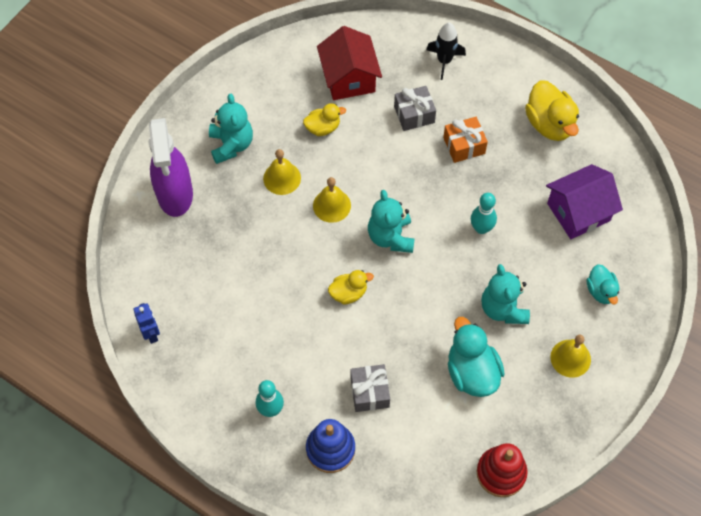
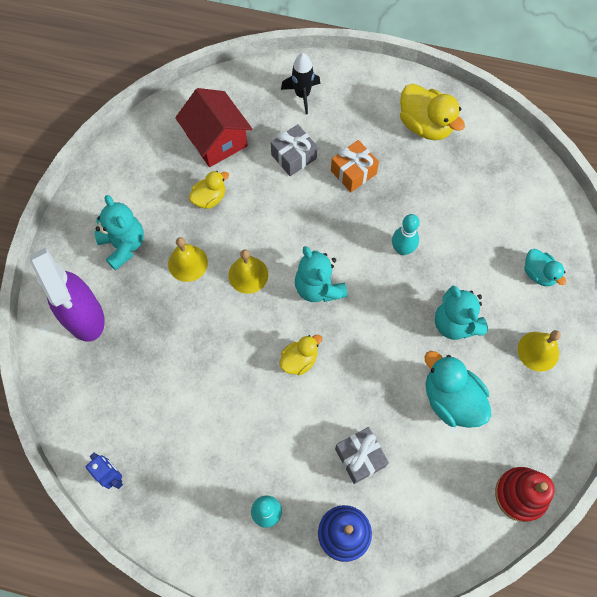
camera: 20 degrees left, 5 degrees up
(578, 212) = (486, 202): purple house -> none

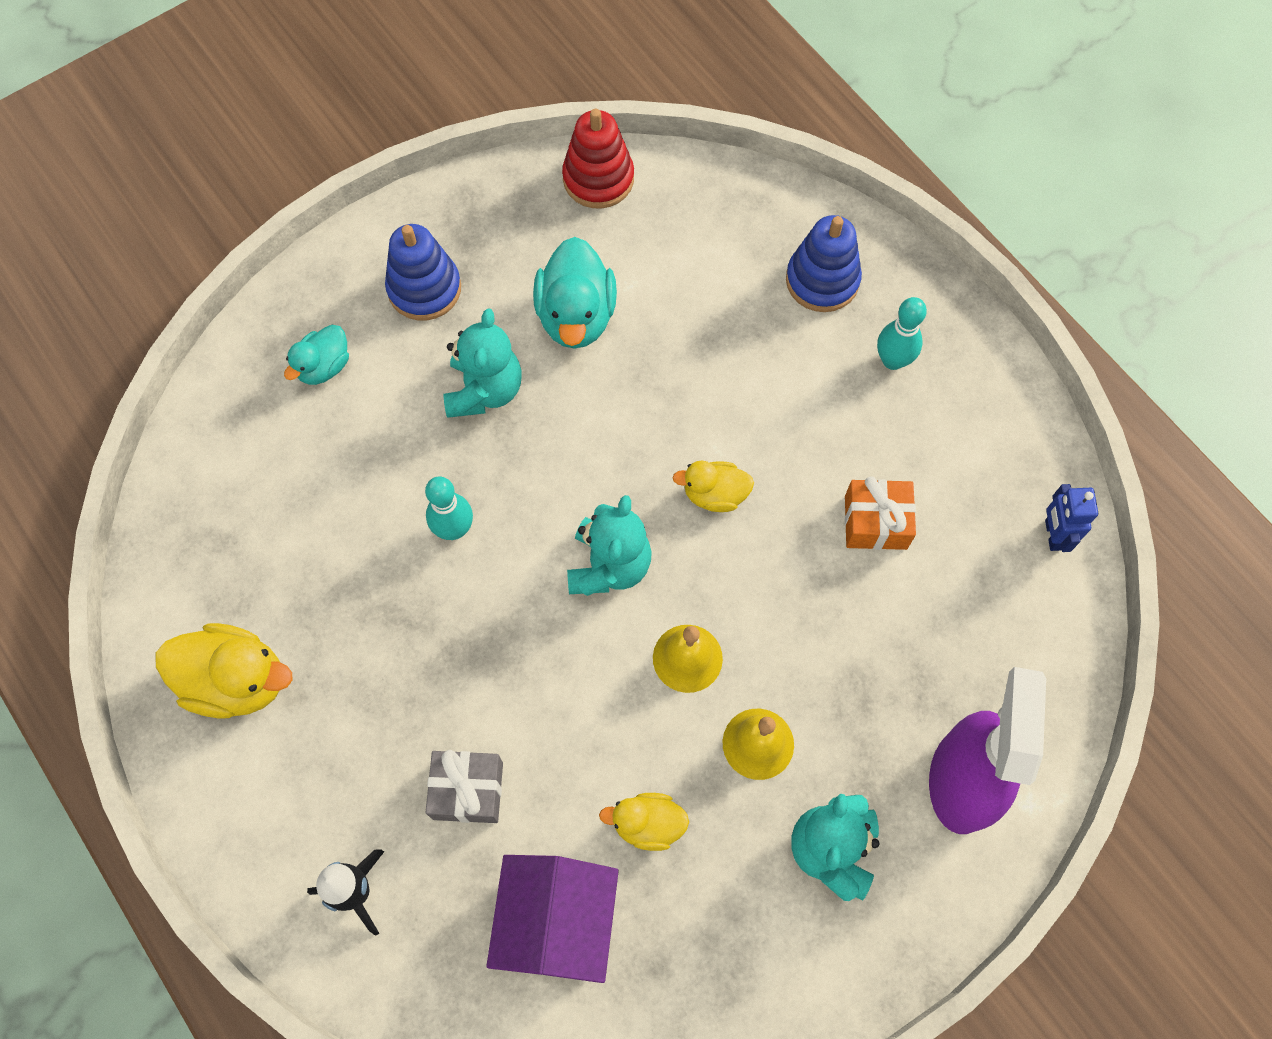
camera: 140 degrees left, 0 degrees up
(216, 140) = (556, 921): red house -> purple house
(353, 172) = (408, 692): orange gift -> orange gift (875, 522)
(360, 457) = (737, 337): grey gift -> none
(425, 125) = (237, 681): yellow duck -> yellow duck turned 105 degrees clockwise
(538, 351) = (424, 289): yellow bell -> blue stacking toy
(539, 274) = (324, 366): turquoise duck -> turquoise duck turned 150 degrees counterclockwise

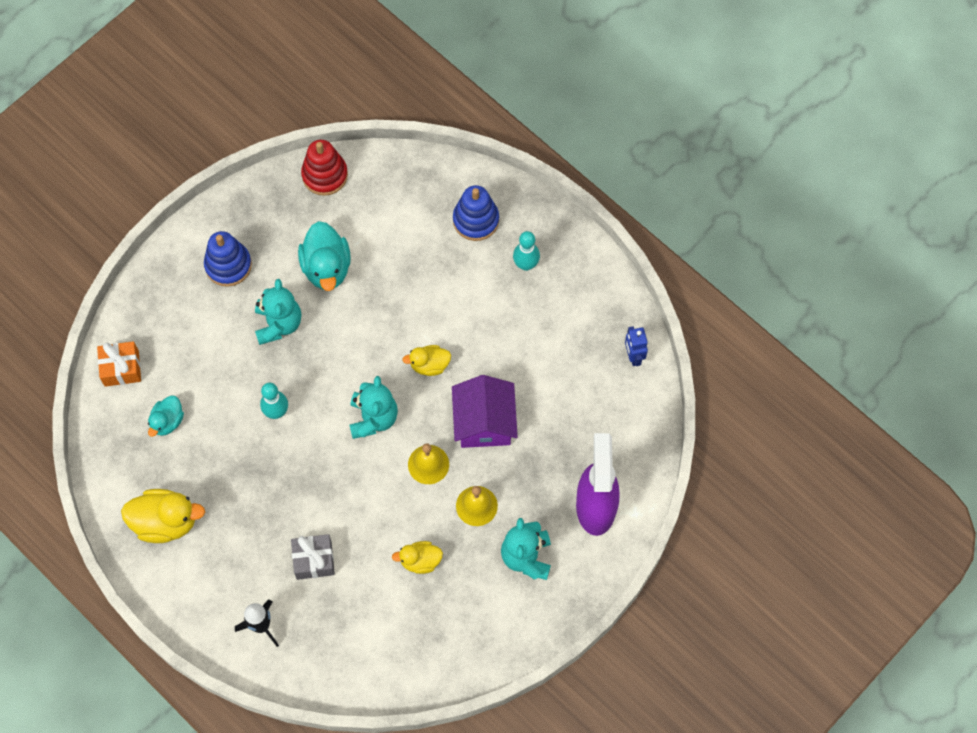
camera: 10 degrees left, 0 degrees up
(324, 366) = (176, 325): turquoise duck -> turquoise duck (167, 421)
(556, 921) = (377, 622): purple house -> purple house (484, 422)
(875, 522) = (528, 366): orange gift -> orange gift (121, 368)

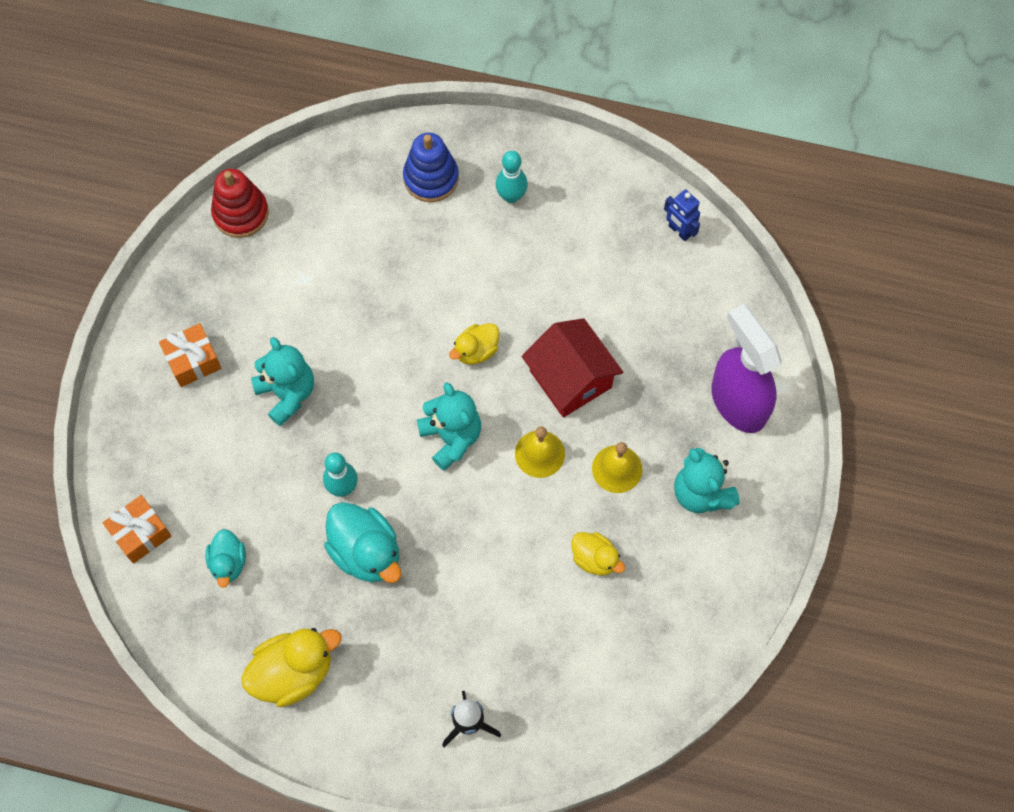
camera: 30 degrees left, 0 degrees up
(228, 265) = (193, 361): blue stacking toy -> orange gift
(314, 560) = (482, 622): grey gift -> none
(326, 267) = (303, 308): turquoise duck -> turquoise duck (366, 552)
(420, 561) = (595, 559): yellow duck -> yellow duck turned 105 degrees counterclockwise
(484, 422) = (570, 379): purple house -> red house

